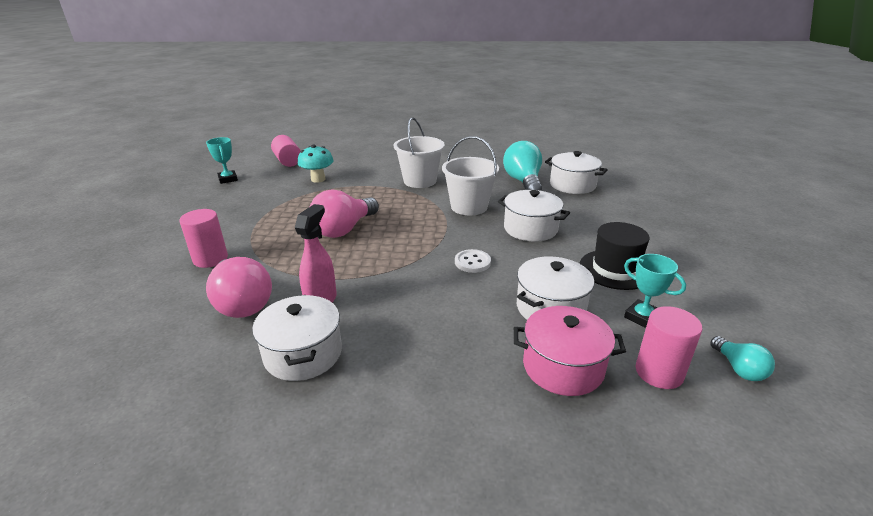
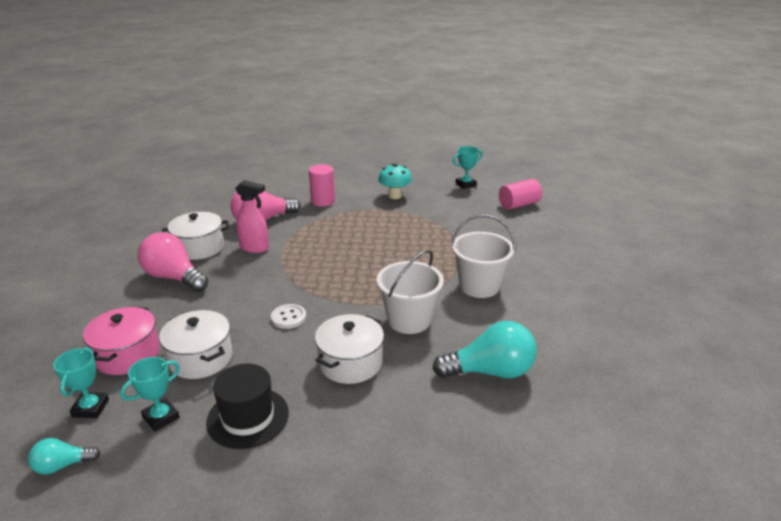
camera: 90 degrees right, 0 degrees up
(318, 179) = (473, 225): turquoise mushroom -> turquoise mushroom (395, 196)
(344, 229) = (362, 248): pink light bulb -> pink light bulb (174, 277)
(572, 185) = (486, 423): white pot -> none
(659, 372) = (90, 408): pink cylinder -> turquoise trophy

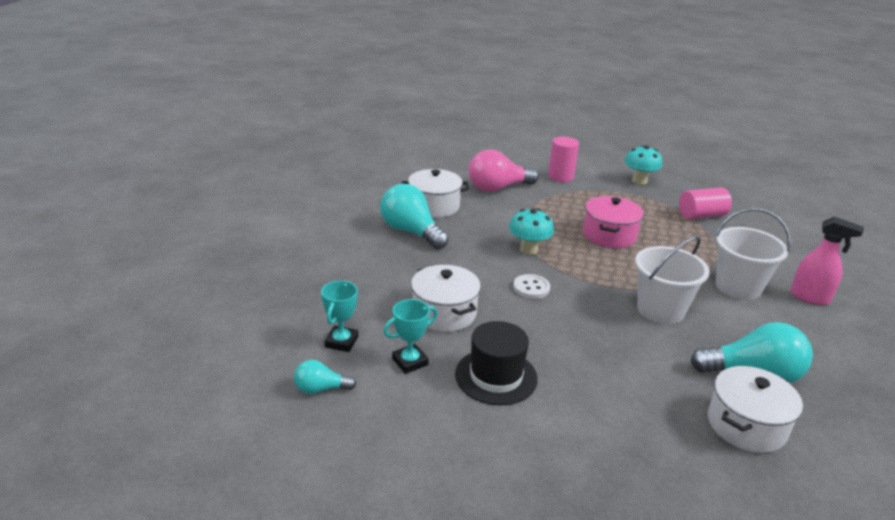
camera: 10 degrees right, 0 degrees up
(127, 354) = (372, 298): pink pot -> pink pot (609, 235)
(174, 277) = (411, 232): pink light bulb -> turquoise light bulb
(255, 248) = (491, 214): pink spray bottle -> pink spray bottle (810, 298)
(288, 279) = (528, 249): none -> turquoise mushroom
(350, 363) = (599, 342): white pot -> white pot (746, 425)
(465, 184) = (719, 179): turquoise trophy -> none
(518, 205) = (782, 208): pink cylinder -> pink cylinder (701, 215)

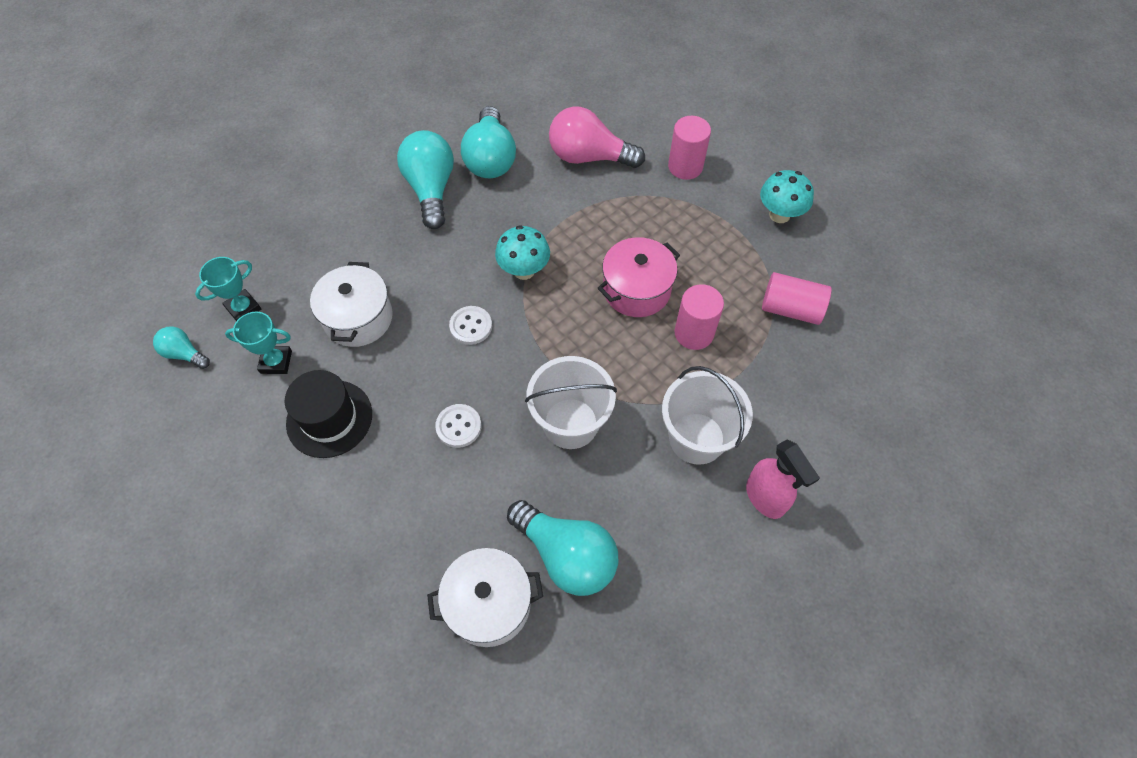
camera: 35 degrees right, 30 degrees up
(434, 206) = (490, 159): white pot -> turquoise light bulb
(594, 341) = (458, 426): none -> white button
(668, 242) = (694, 333): none -> pink cylinder

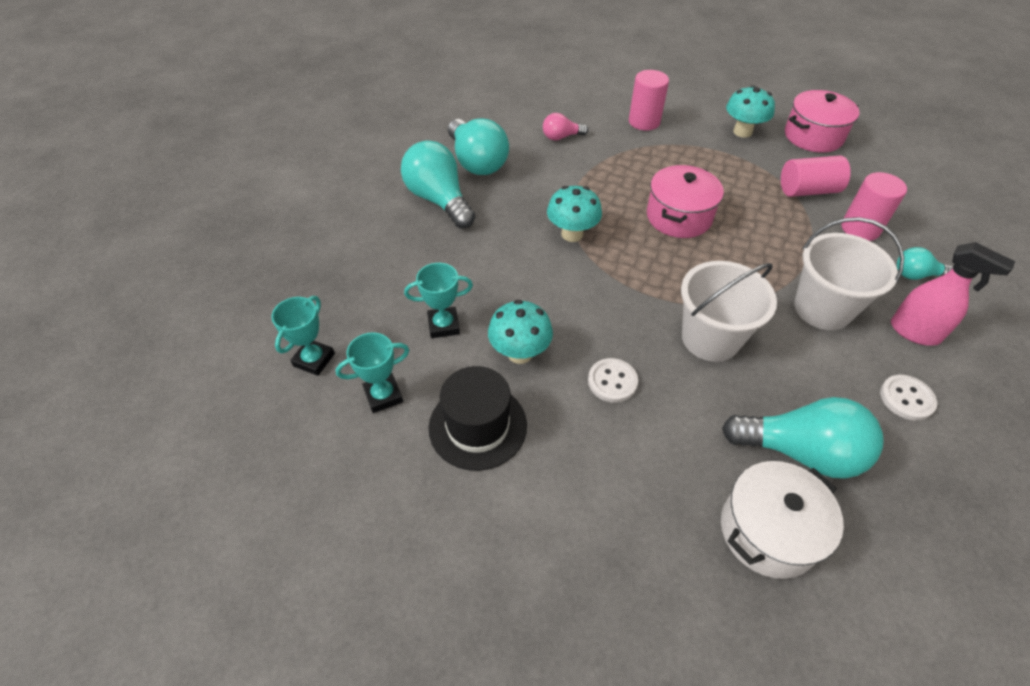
camera: 25 degrees left, 10 degrees down
(184, 354) = (272, 427): turquoise light bulb -> turquoise light bulb (915, 275)
(358, 318) = (443, 325): white pot -> turquoise trophy
(402, 369) = (520, 353): none -> turquoise mushroom
(471, 326) = (558, 293): white button -> white button (906, 398)
(589, 157) = (561, 137): pink light bulb -> pink light bulb, size x0.52
(694, 333) = (751, 232): pink cylinder -> pink cylinder (860, 228)
(853, 247) = (813, 136): none -> pink pot

